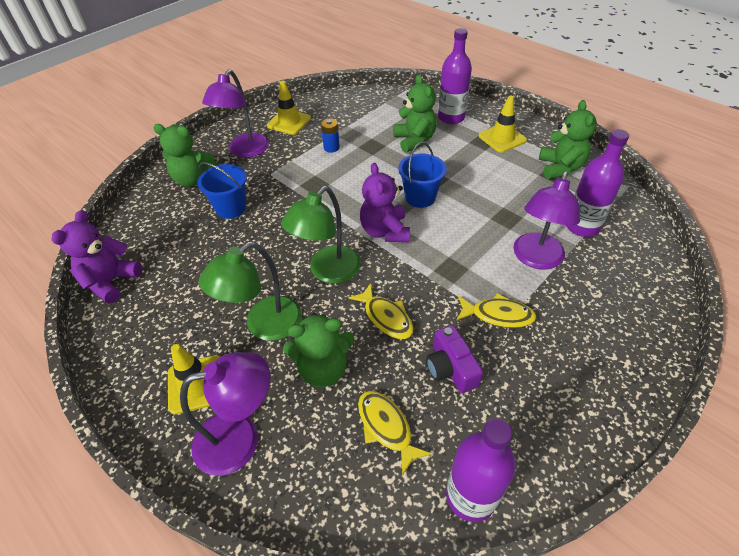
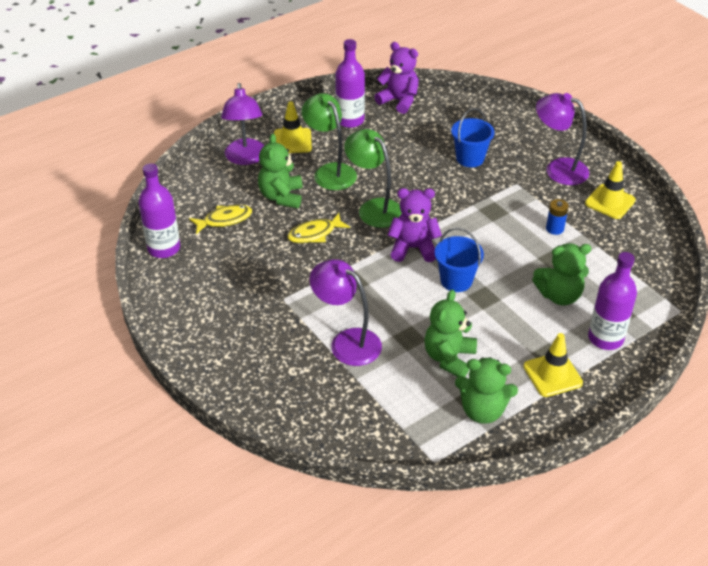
camera: 100 degrees right, 5 degrees down
(194, 179) = (517, 137): green teddy bear -> green teddy bear (449, 358)
(450, 368) = (255, 259): purple camera -> none
(498, 315) = (293, 298): yellow fish -> none
(582, 226) = (380, 393): purple bottle -> purple bottle (350, 120)

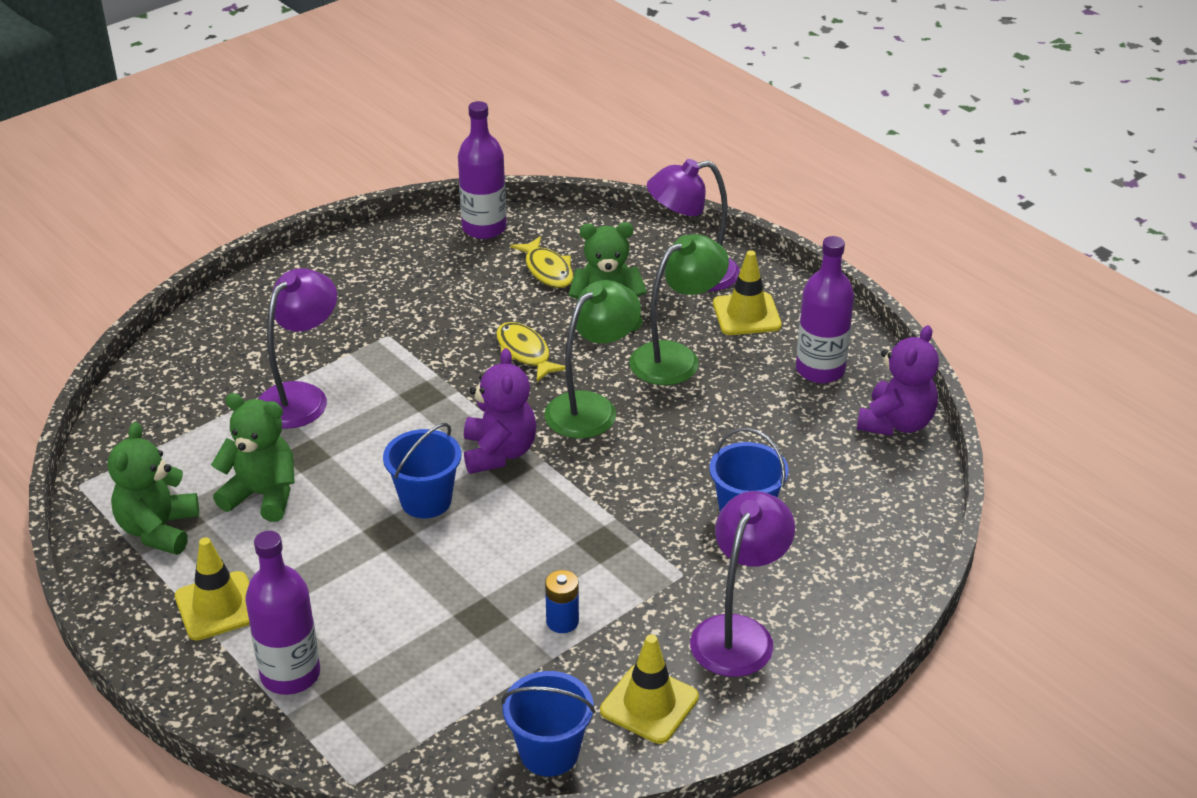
camera: 85 degrees right, 5 degrees down
(559, 295) = (392, 621): green teddy bear -> none
(647, 237) = (549, 752): none -> blue bucket

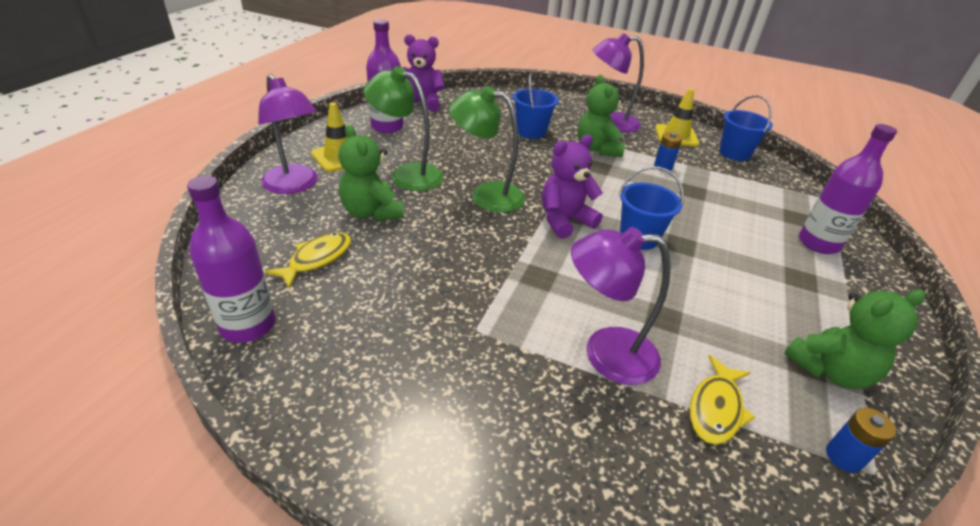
camera: 120 degrees left, 0 degrees up
(103, 477) = (843, 457): none -> blue battery
(218, 606) = (829, 297): yellow traffic cone -> none
(262, 495) = (727, 322): green teddy bear -> green teddy bear (597, 149)
(525, 353) = (446, 239): yellow fish -> yellow fish (716, 408)

